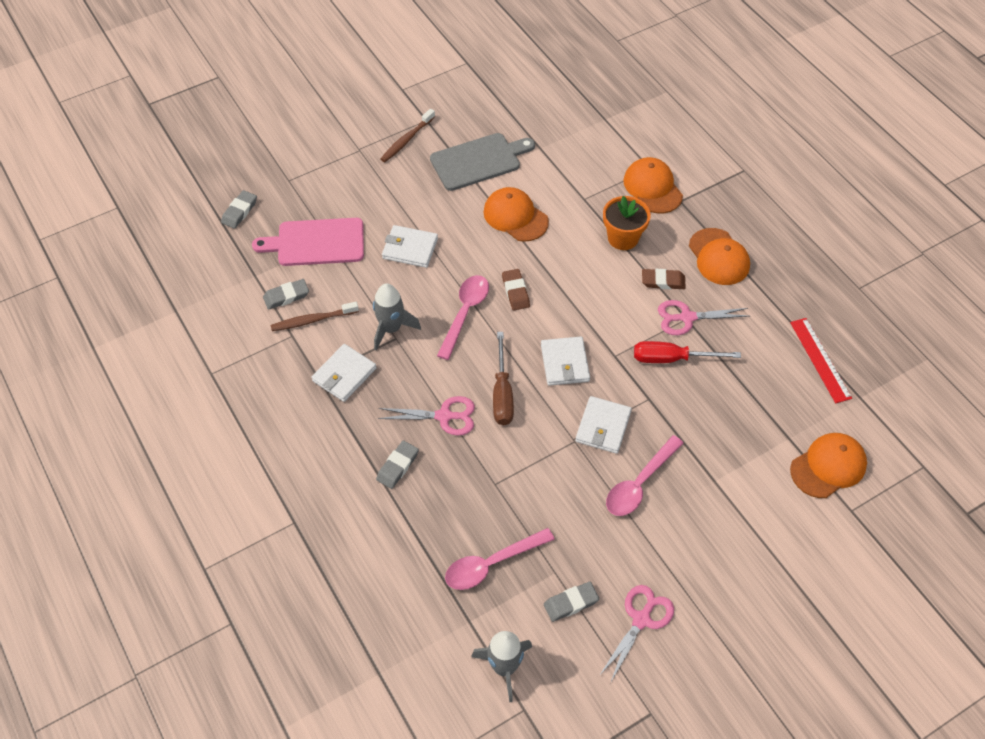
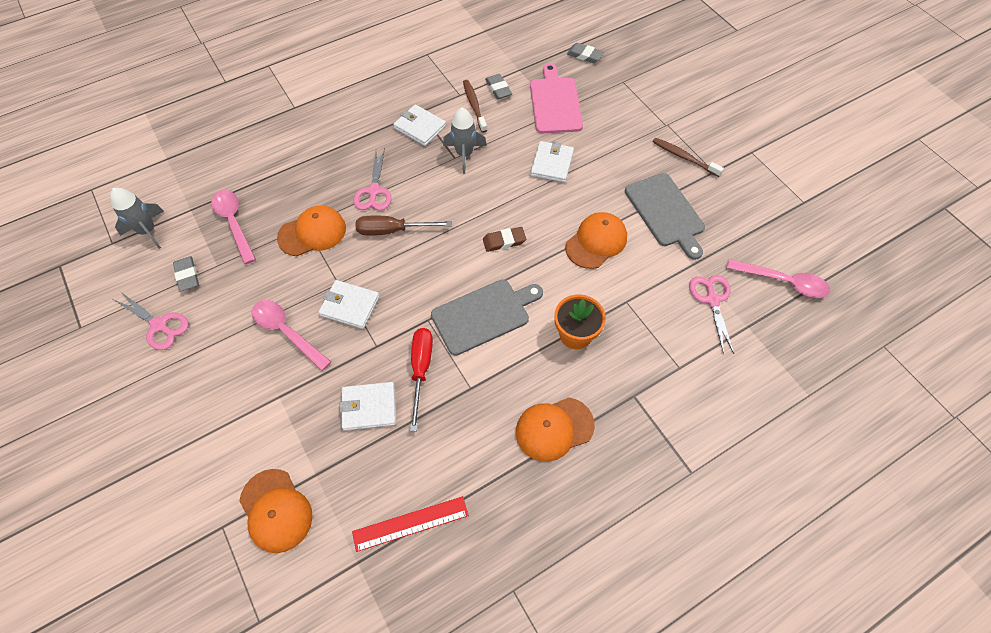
camera: 90 degrees right, 5 degrees up
(397, 466) = (331, 163): grey eraser -> none
(465, 313) = (480, 204): pink spoon -> pink spoon (783, 282)
(565, 363) = (421, 278): white wallet -> white wallet (369, 407)
(606, 309) = (484, 315): none -> grey cutting board
(652, 188) = (650, 368): orange cap -> orange cap (312, 233)
(663, 281) = (519, 369): brown eraser -> none
(687, 317) = (471, 388): pink scissors -> pink scissors (712, 300)

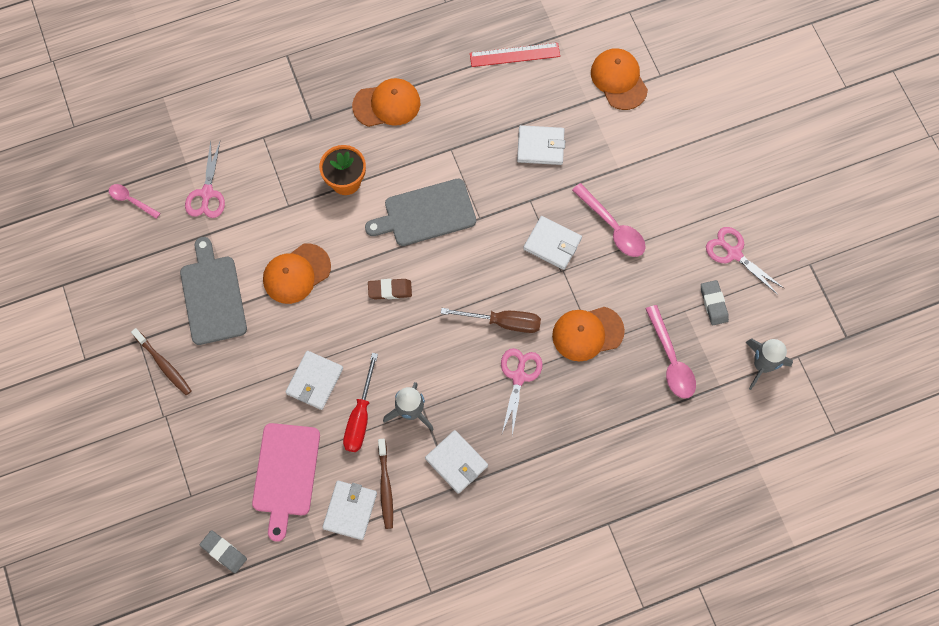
camera: 170 degrees left, 10 degrees up
(421, 370) = (491, 171): red screwdriver -> red screwdriver (360, 416)
(498, 89) = (350, 510): grey eraser -> white wallet
(783, 282) = (131, 200): pink spoon -> pink spoon, size x0.60

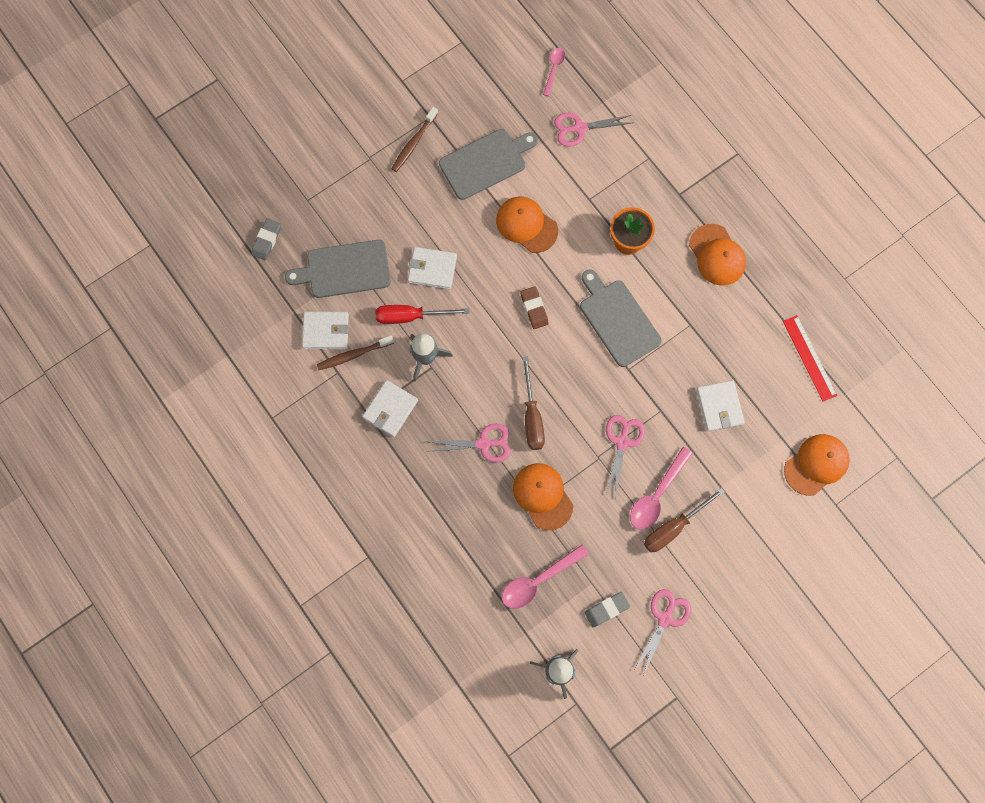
camera: 75 degrees right, 5 degrees up
(286, 473) = (344, 270): pink cutting board -> grey cutting board
(552, 244) = (622, 442): white wallet -> pink scissors
(648, 221) = (673, 527): none -> brown screwdriver

